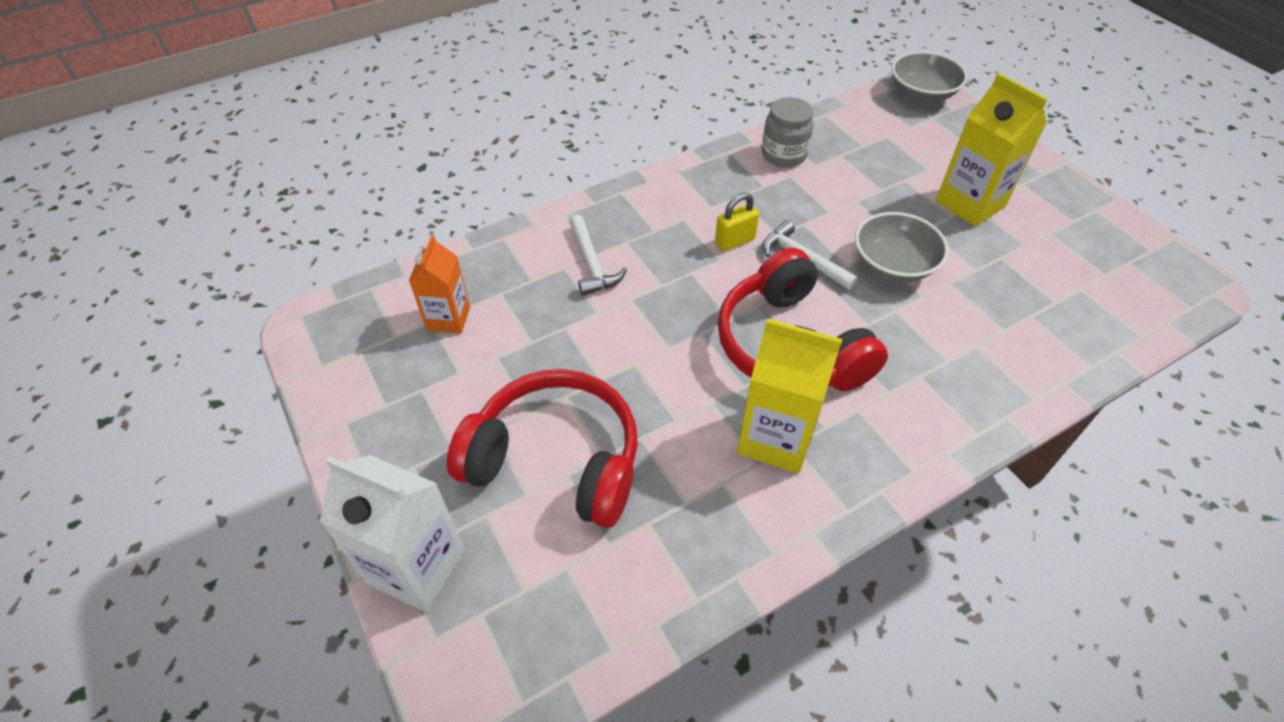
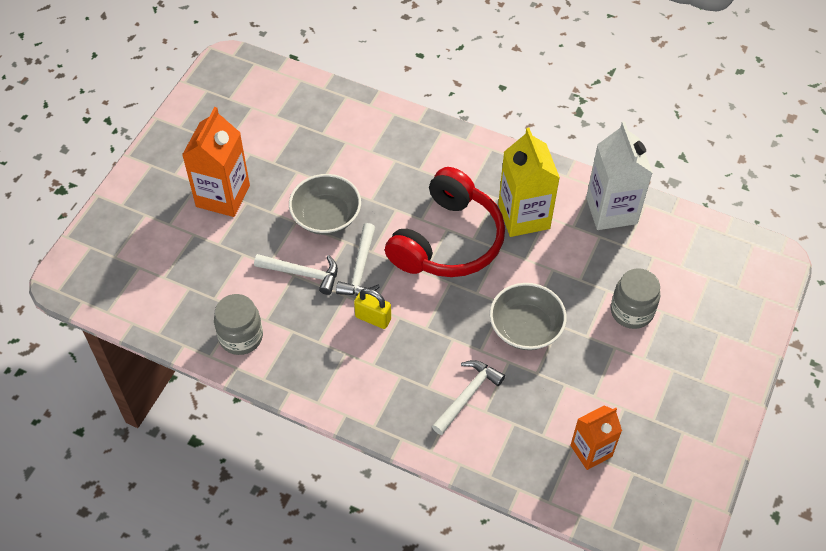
camera: 125 degrees left, 5 degrees up
(417, 567) = (745, 332): white carton -> white carton (611, 210)
(556, 460) = (631, 311): red headphones -> grey jar
(827, 217) = (302, 274): none -> white hammer
(922, 93) = (77, 276): grey bowl -> grey bowl (525, 328)
(970, 204) = (223, 196): yellow carton -> orange carton

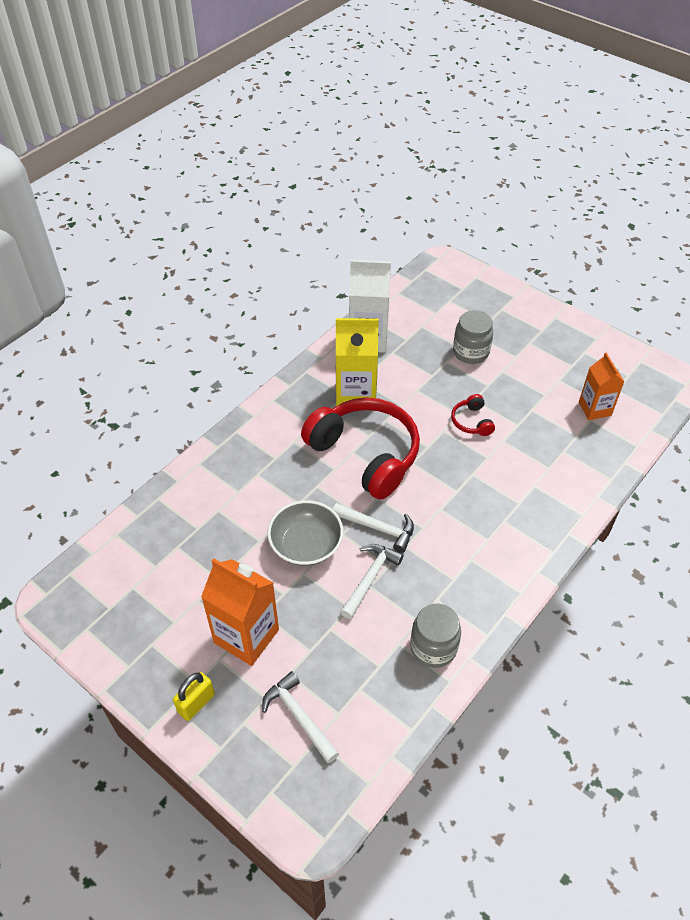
camera: 75 degrees left, 5 degrees down
(373, 318) = (437, 529): yellow padlock -> yellow padlock (196, 703)
(467, 395) = (532, 476): white hammer -> white hammer (299, 716)
(525, 328) = (472, 421): grey bowl -> red headphones

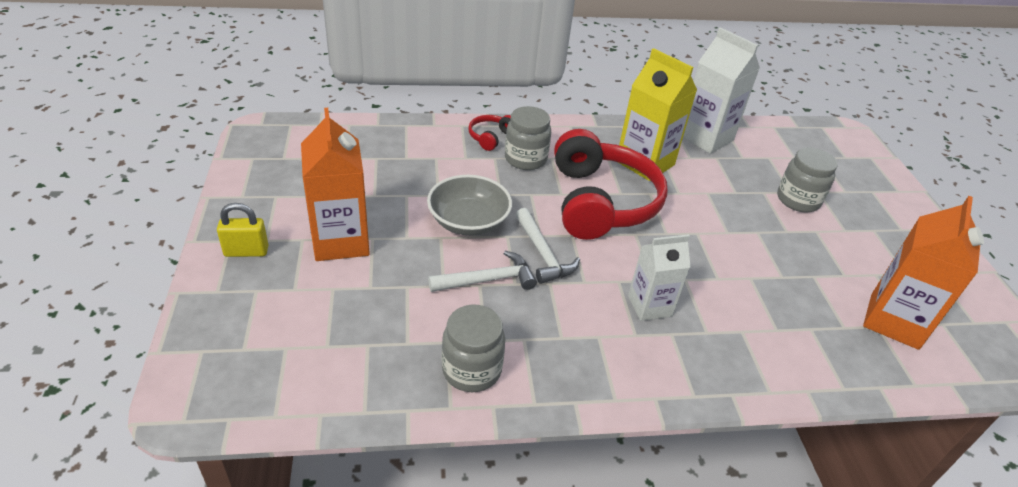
camera: 40 degrees right, 10 degrees down
(278, 458) = (525, 159): none -> grey jar
(299, 716) = (297, 321): white hammer -> none
(472, 421) = (735, 244): red headphones -> red headphones (490, 137)
(474, 512) = (649, 306): none -> white carton
(594, 409) = (894, 321): orange carton -> orange carton, size x1.56

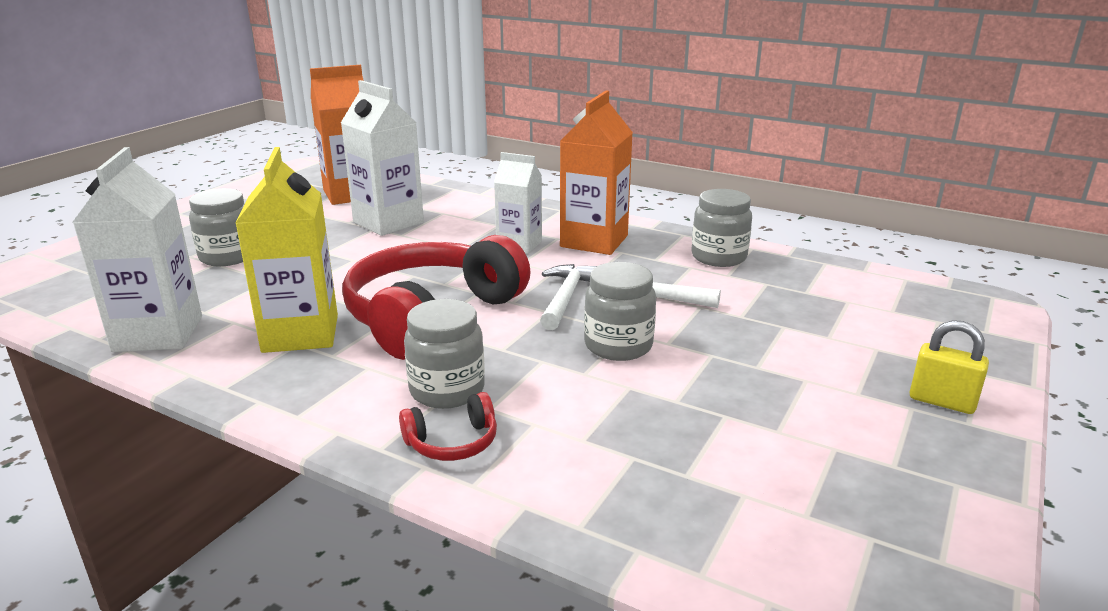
camera: 140 degrees left, 15 degrees down
(341, 241) = (802, 375): orange carton -> orange carton (594, 241)
(468, 222) = (618, 346): grey bowl -> grey jar
(787, 289) = (388, 222): none -> white carton

